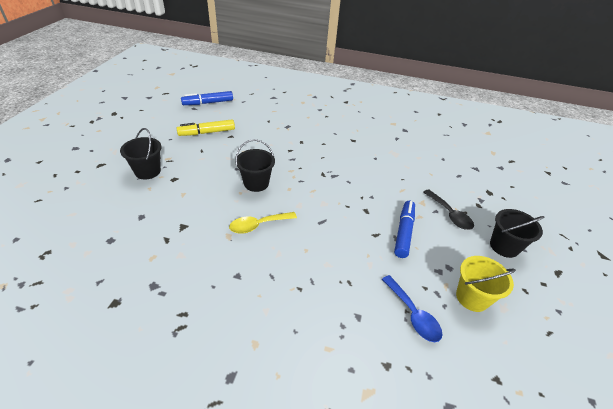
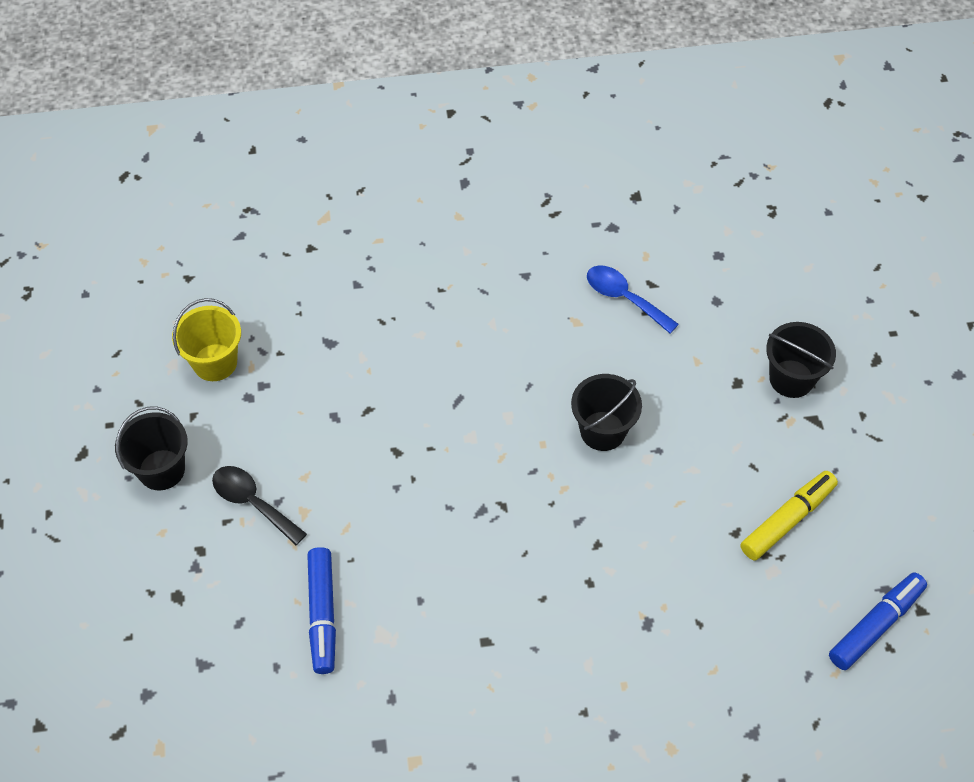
camera: 160 degrees right, 15 degrees up
(258, 225) = (547, 354): yellow spoon -> none
(403, 232) = (325, 432): blue marker -> blue marker (322, 614)
(413, 314) = (290, 311): blue spoon -> blue spoon (624, 298)

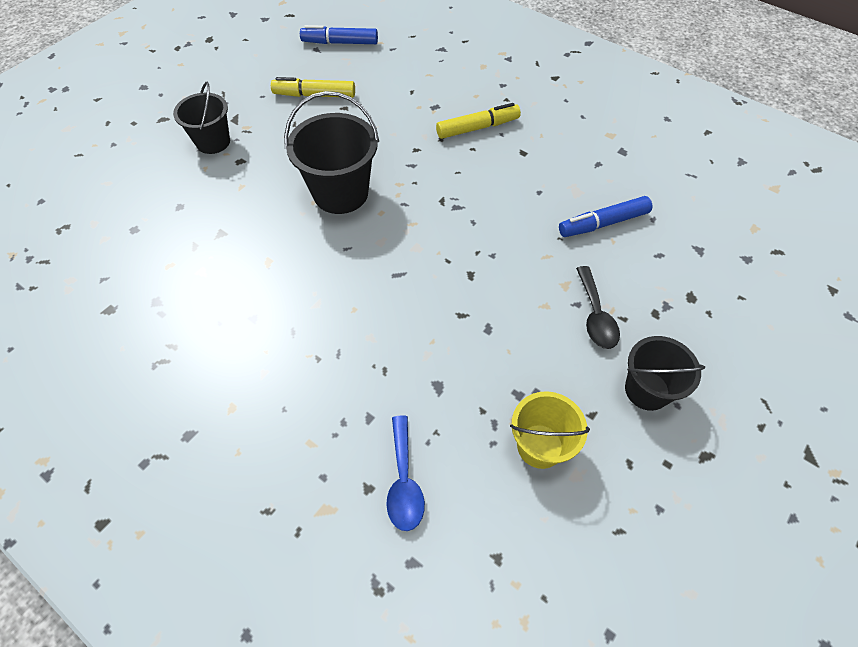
camera: 135 degrees left, 0 degrees up
(322, 614) = (603, 223): blue marker -> blue marker turned 150 degrees counterclockwise
(568, 633) = (477, 128): none -> yellow marker
(602, 431) = (341, 193): black bucket -> black bucket, size x1.54
(624, 298) = (221, 251): blue spoon -> blue spoon (404, 482)

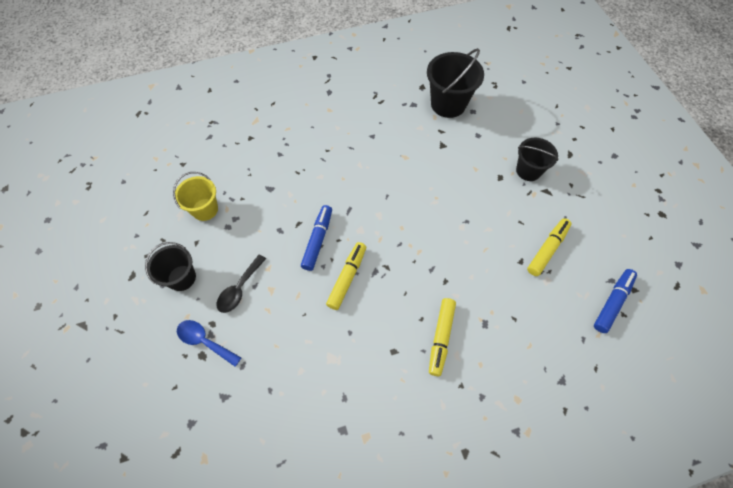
camera: 125 degrees right, 5 degrees up
(341, 193) = (433, 215): black bucket -> black bucket (448, 104)
(404, 482) = (240, 151): blue spoon -> blue spoon (204, 341)
(485, 225) = (347, 278): none -> yellow marker
(595, 316) = (239, 289): black spoon -> black spoon turned 90 degrees counterclockwise
(603, 223) = (293, 351): blue marker -> blue marker (317, 240)

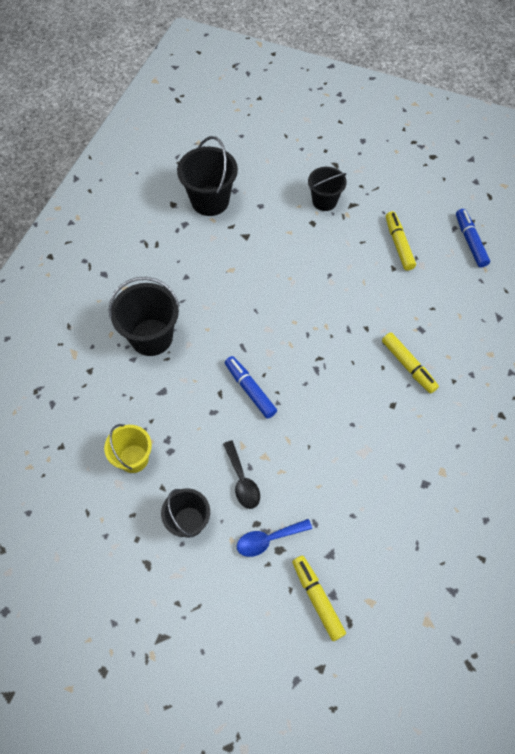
camera: 50 degrees left, 0 degrees up
(306, 152) = (151, 337): none -> black bucket
(347, 278) = (304, 392): yellow marker -> yellow marker (317, 598)

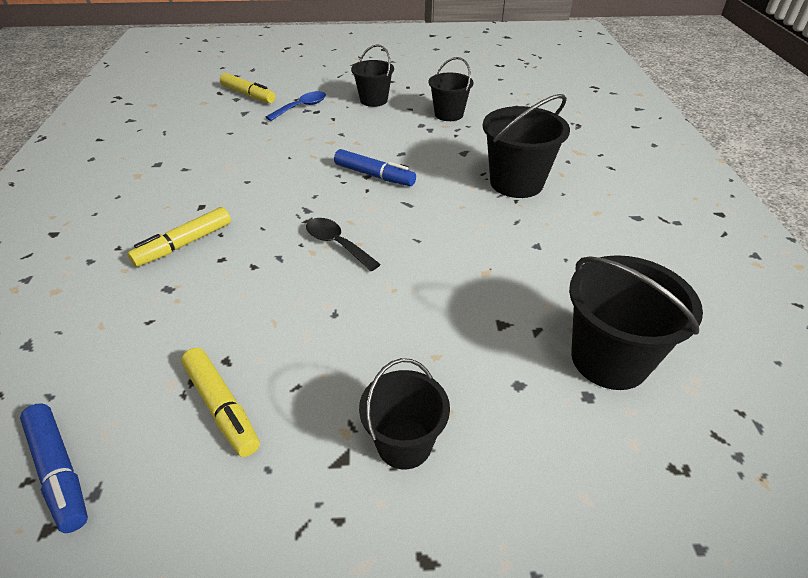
camera: 155 degrees right, 20 degrees down
(133, 458) = (449, 114): yellow bucket -> black bucket
(242, 481) = (343, 126): black spoon -> black spoon (337, 244)
(408, 366) = (184, 244): yellow marker -> yellow marker turned 75 degrees counterclockwise

